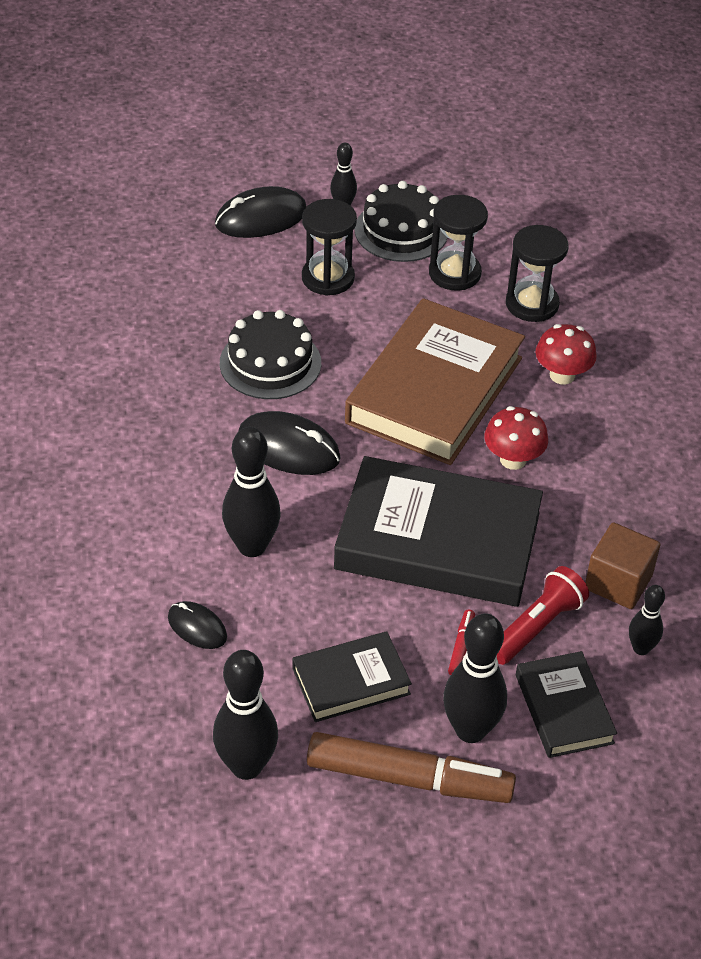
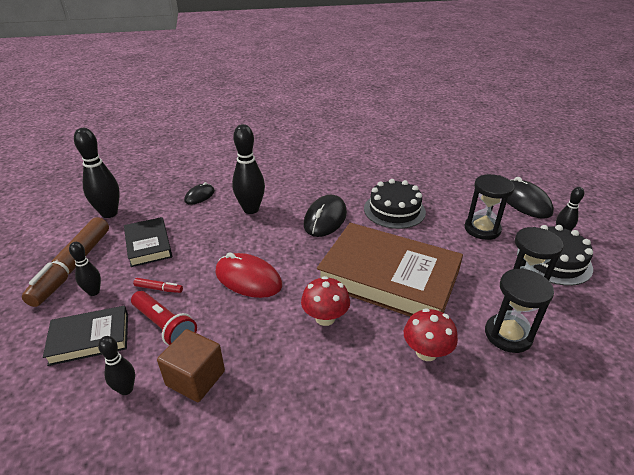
camera: 90 degrees right, 10 degrees down
(438, 541) = (248, 279): black book -> red mouse
(470, 730) = (94, 292): black bowling pin -> black bowling pin, size x0.56

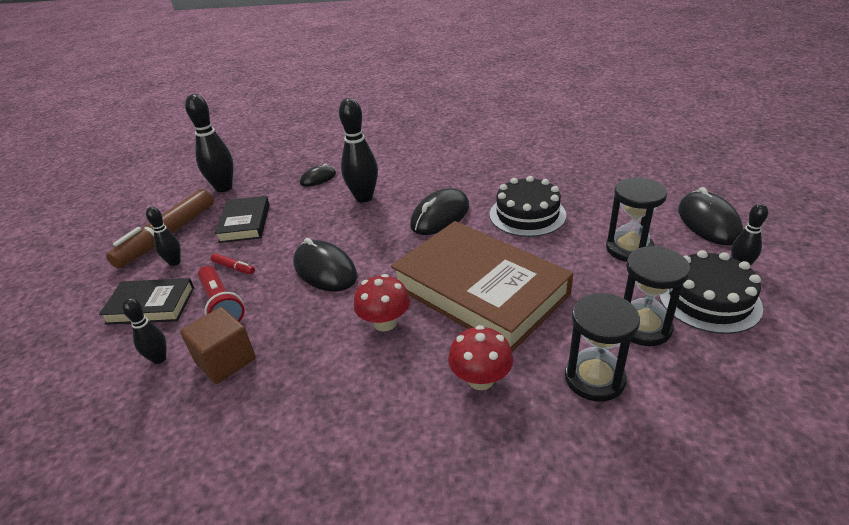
camera: 20 degrees right, 0 degrees up
(248, 279) = (325, 270): red mouse -> black mouse

